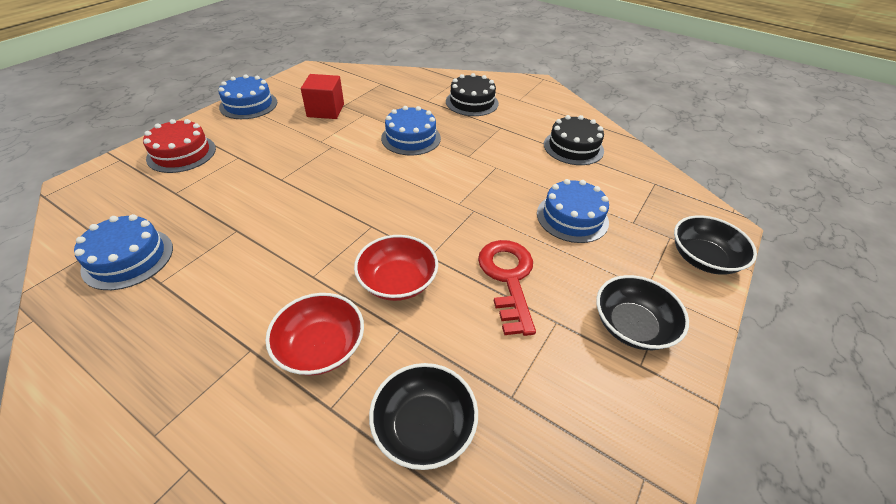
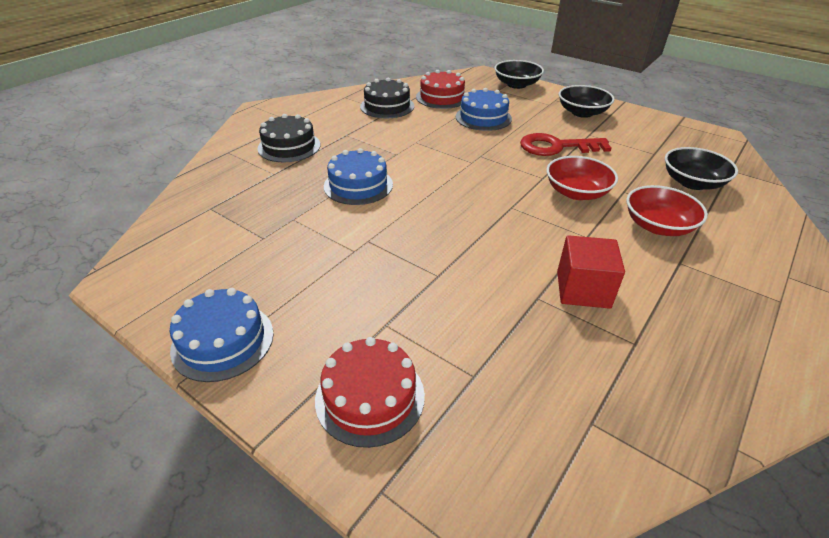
camera: 85 degrees left, 5 degrees down
(128, 258) = (610, 386): blue cake -> none
(325, 110) = (272, 252): red cube -> red cube (583, 289)
(617, 185) = (442, 97): none -> red cake

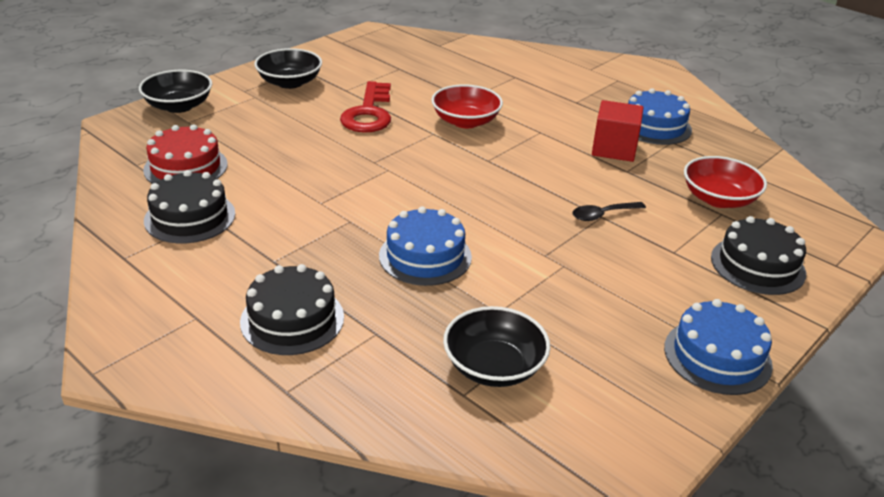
camera: 85 degrees left, 5 degrees down
(370, 397) = (757, 265): red cake -> black cake
(440, 276) = (602, 215): none -> black spoon
(483, 117) = (271, 145): blue cake -> blue cake (654, 126)
(658, 226) = (525, 97): red bowl -> red bowl (718, 199)
(692, 182) = (457, 66): black bowl -> black bowl (494, 366)

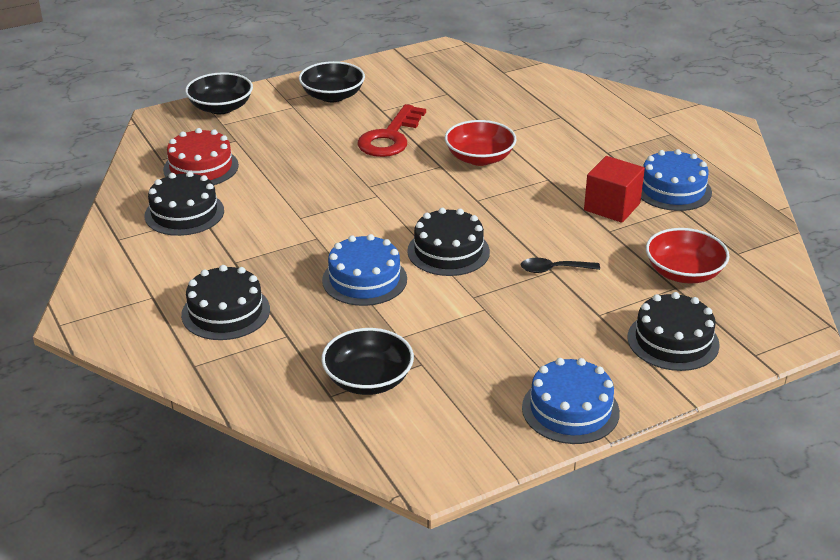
camera: 20 degrees right, 0 degrees up
(492, 213) = (448, 251): none -> black cake

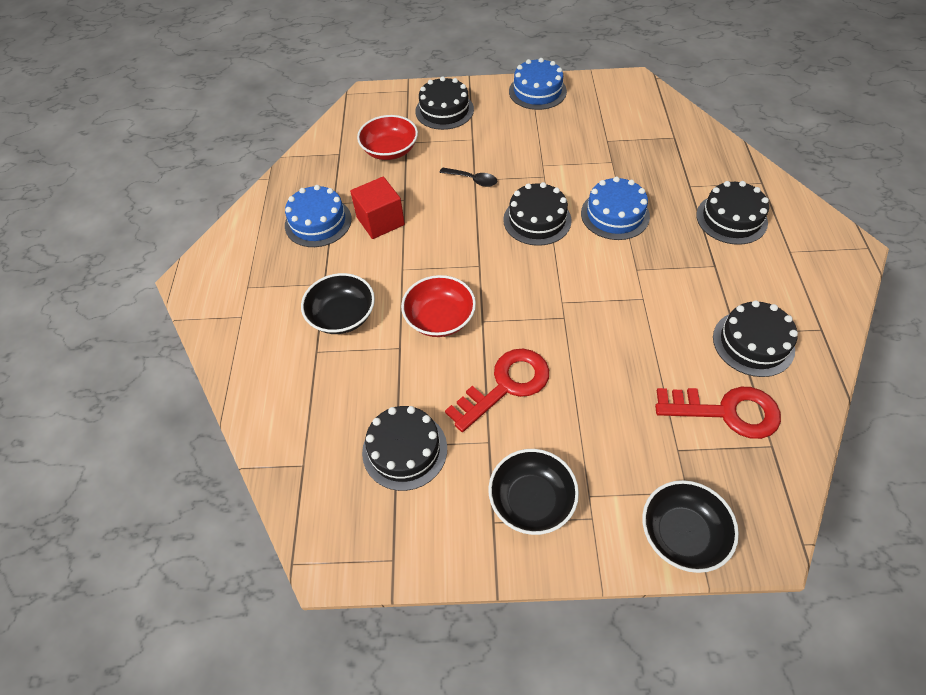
camera: 150 degrees left, 20 degrees up
(201, 167) = (727, 411): red cake -> red key
(368, 379) = (646, 140): black bowl -> black bowl (342, 316)
(439, 93) = (404, 450): none -> black cake

